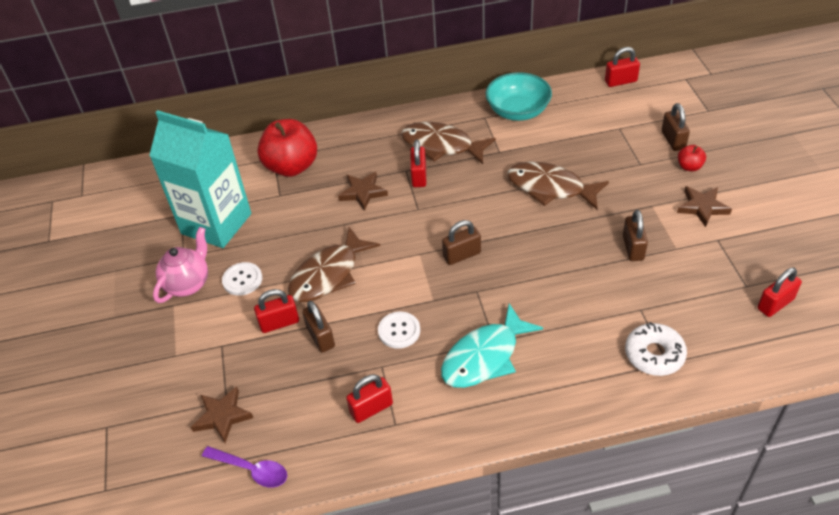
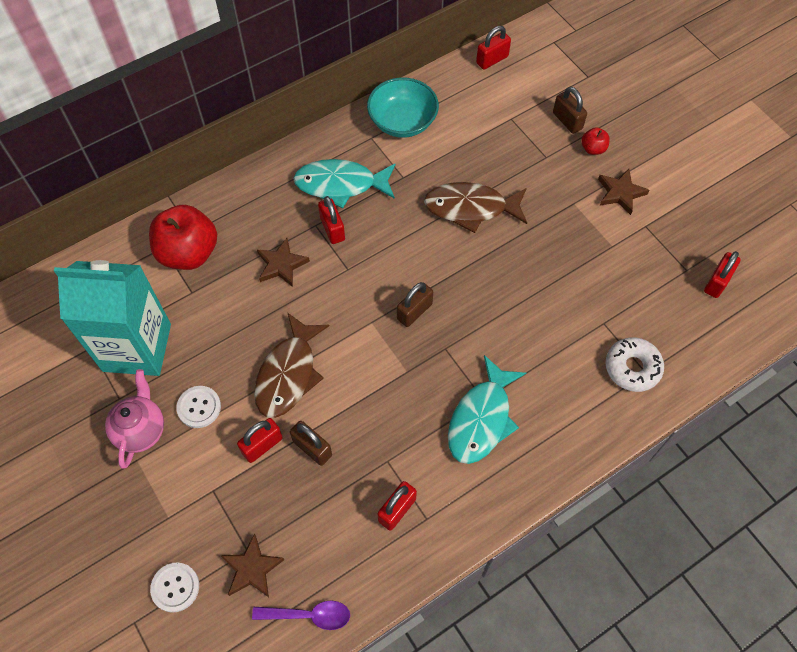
camera: 25 degrees left, 15 degrees up
(399, 331) = (388, 416): white button -> white button (175, 587)
(442, 146) = (340, 184): brown fish -> turquoise fish
(633, 248) = (573, 257): brown padlock -> none

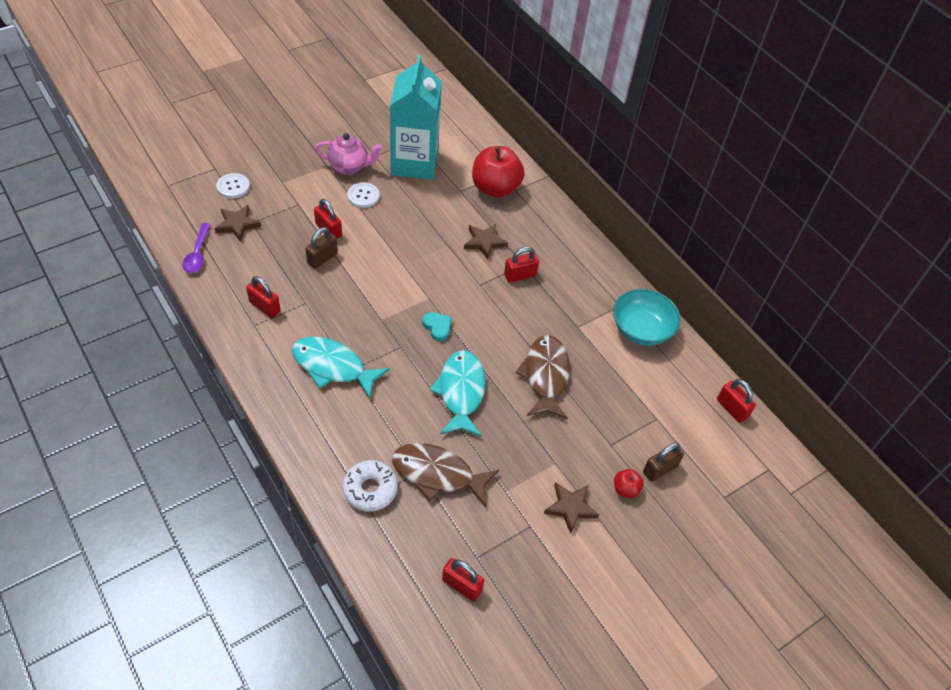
camera: 85 degrees right, 10 degrees down
(288, 374) = (386, 245): brown fish -> brown fish (437, 474)
(340, 184) = (566, 282): turquoise fish -> turquoise fish (461, 392)
(414, 311) = (437, 327): brown padlock -> turquoise heart

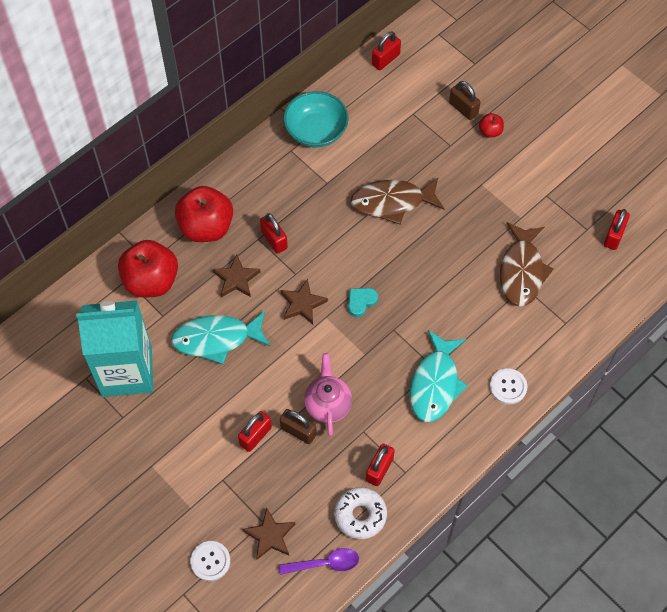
camera: 95 degrees left, 10 degrees up
(349, 167) = (149, 440): pink teapot -> pink teapot (328, 405)
(363, 196) = (194, 413): white button -> white button (508, 387)
(370, 489) = (553, 320): white donut -> white donut (360, 515)
(461, 392) = (431, 268): turquoise fish -> turquoise fish (216, 339)
(543, 231) = (206, 227): none -> red apple
(570, 507) = (520, 169): brown star -> brown star (302, 304)

